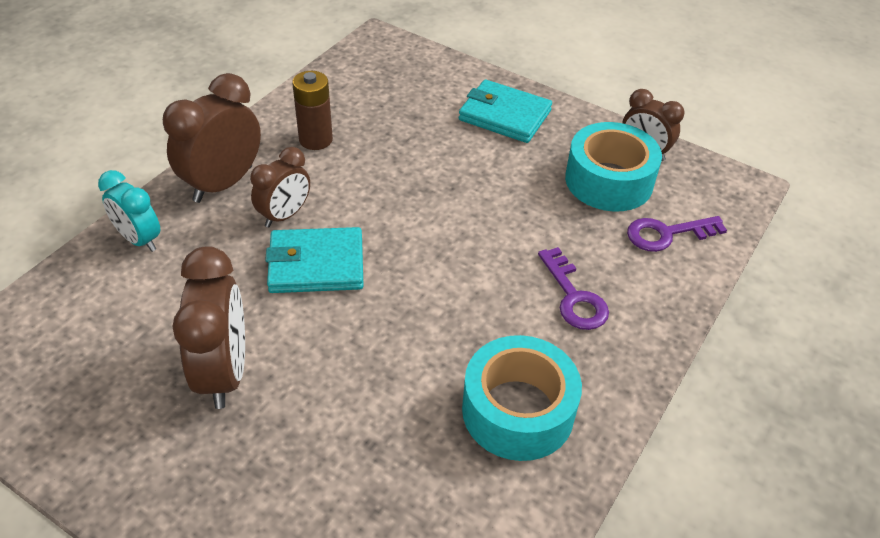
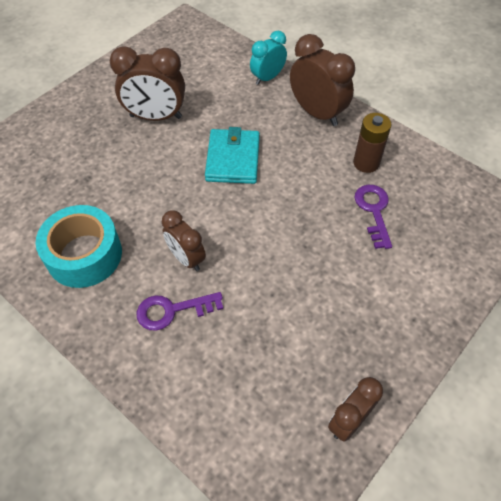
camera: 100 degrees right, 10 degrees up
(285, 215) = (282, 144): brown clock -> brown clock (186, 258)
(504, 115) = (405, 301): turquoise wallet -> none
(609, 181) = (307, 373): turquoise tape -> none
(667, 234) = (230, 406): purple key -> purple key (373, 211)

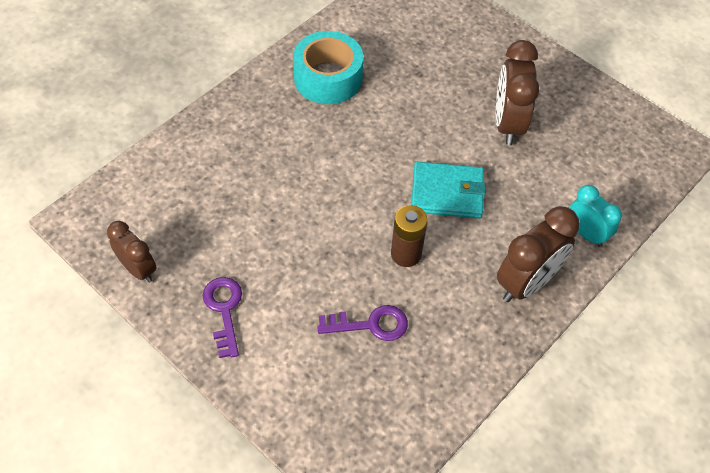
camera: 90 degrees right, 0 degrees up
(172, 310) = (263, 142): purple key -> purple key (224, 310)
(186, 258) = (318, 152): brown clock -> none
(366, 163) = (444, 327): brown battery -> brown battery (406, 254)

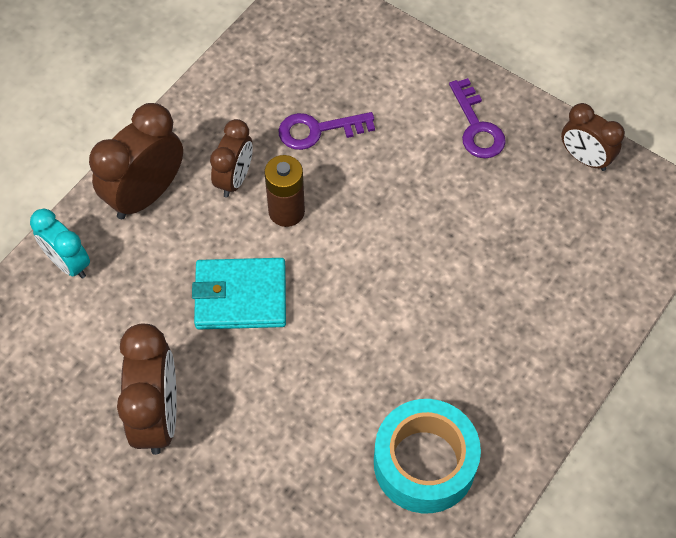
camera: 175 degrees right, 5 degrees up
(449, 287) = (234, 179): none -> brown clock

